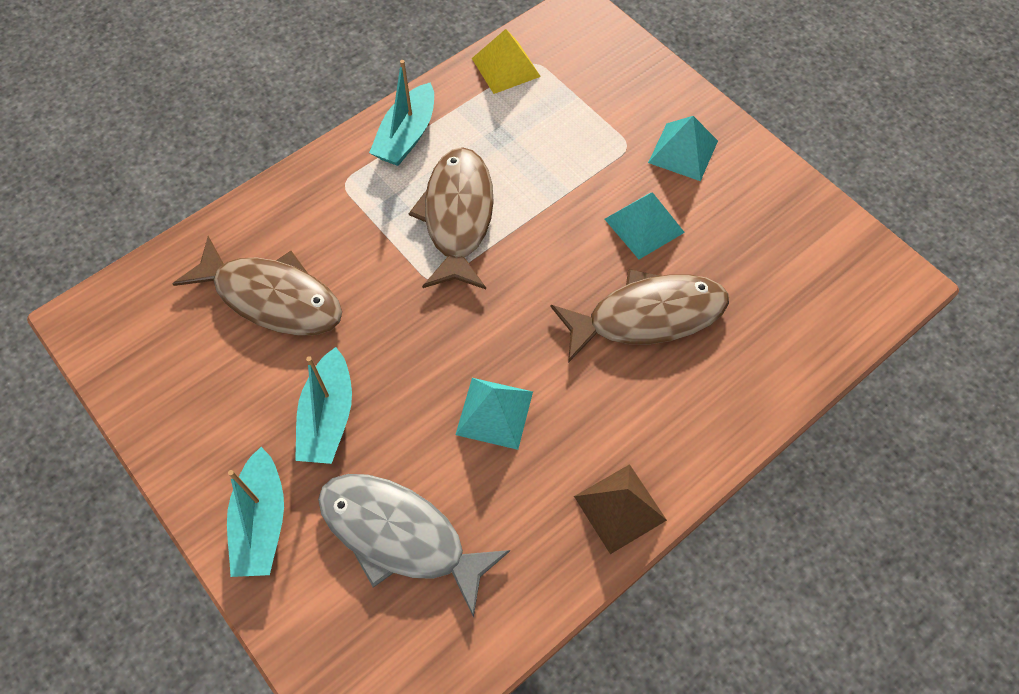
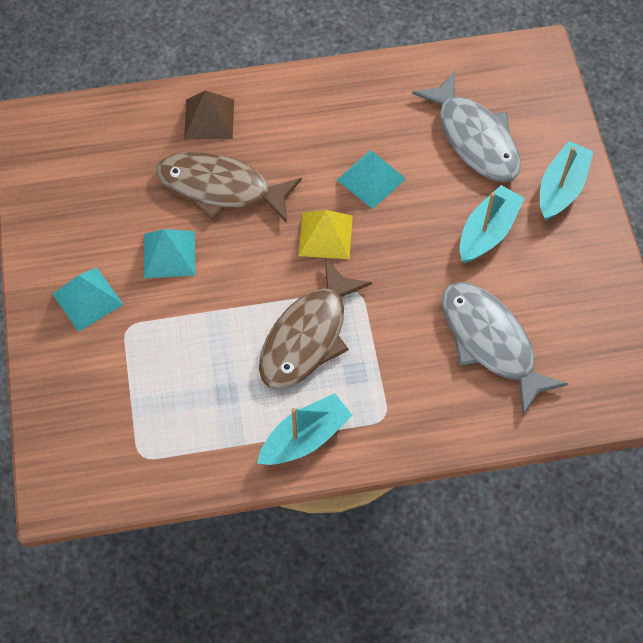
camera: 150 degrees left, 0 degrees up
(272, 297) = (491, 342): brown fish -> grey fish
(506, 67) = (170, 466): yellow pyramid -> yellow pyramid (325, 235)
(620, 508) = (328, 88): brown pyramid -> brown pyramid (209, 119)

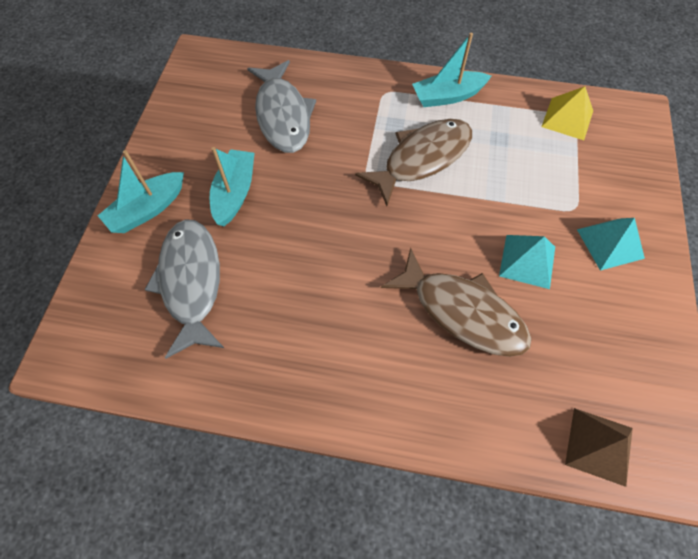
camera: 160 degrees left, 0 degrees up
(209, 119) = (456, 401): brown pyramid -> brown pyramid (599, 446)
(325, 235) = (376, 233): yellow pyramid -> yellow pyramid (567, 118)
(371, 179) = (311, 273): turquoise pyramid -> none
(487, 232) = (235, 193): turquoise boat -> turquoise boat turned 135 degrees clockwise

